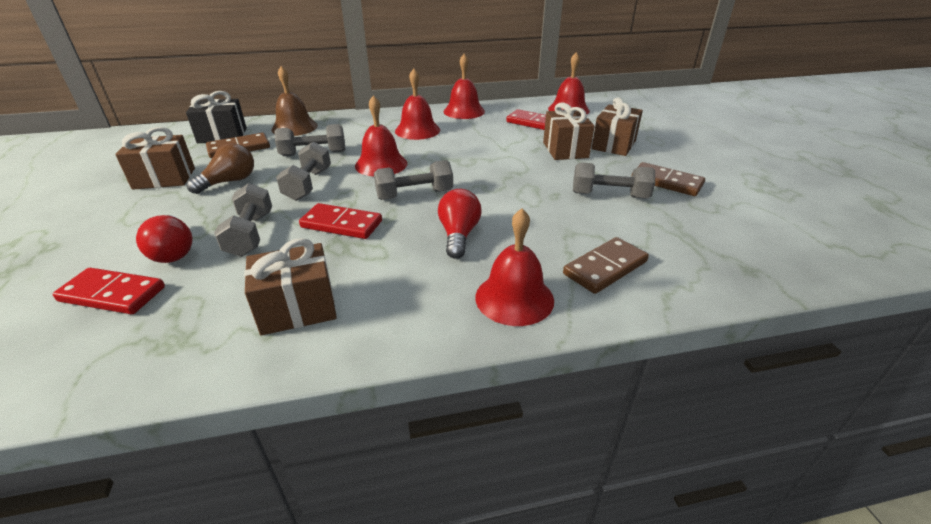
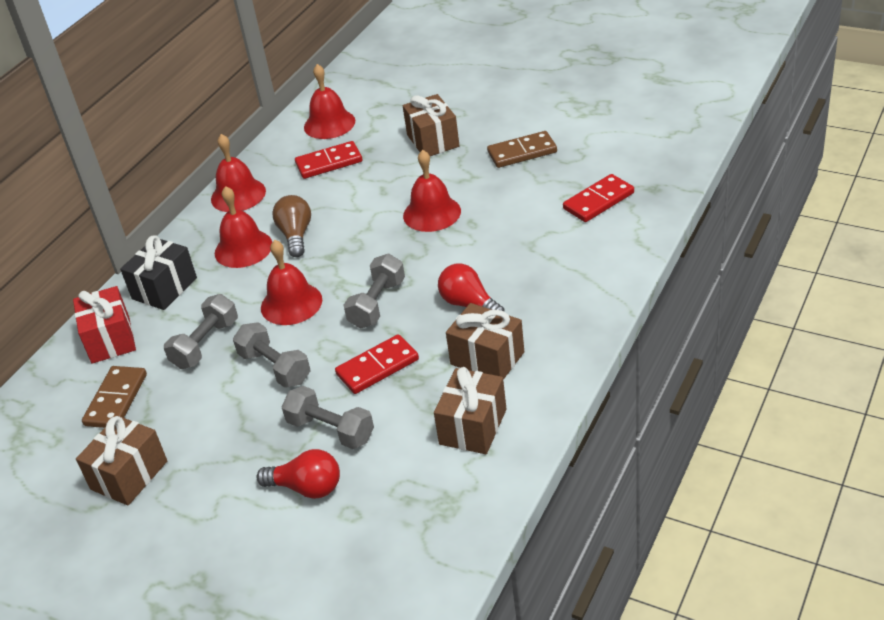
camera: 45 degrees left, 5 degrees up
(112, 294) = (341, 535): red domino -> red domino (598, 201)
(222, 135) = (57, 407): black gift -> black gift (164, 288)
(229, 182) = (200, 424): brown light bulb -> brown light bulb (296, 235)
(294, 127) = (110, 339): brown bell -> red gift
(514, 298) = (572, 311): red bell -> red bell (432, 213)
(565, 150) = (406, 174): brown gift -> brown gift (487, 358)
(605, 268) = (586, 251): brown domino -> none
(609, 195) = (506, 194): grey dumbbell -> none

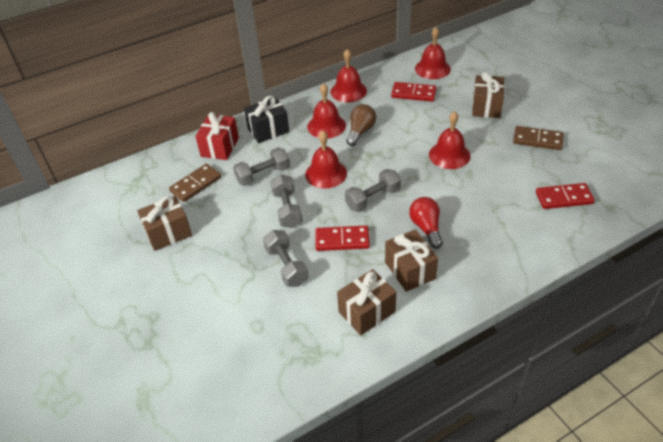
camera: 30 degrees right, 5 degrees up
(307, 487) = (247, 295): red light bulb -> none

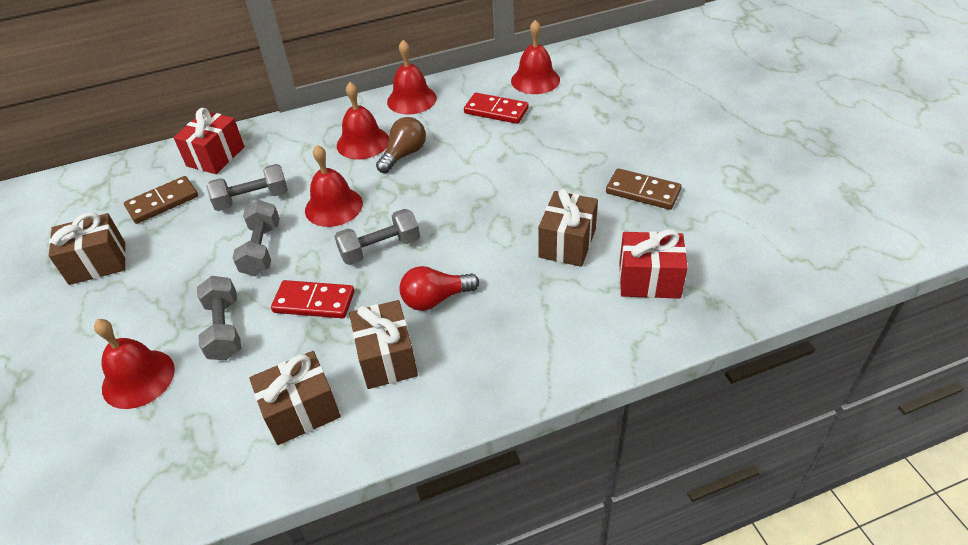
camera: 10 degrees right, 0 degrees up
(268, 130) = (286, 140): black gift -> none
(426, 228) = (435, 299): red light bulb -> red light bulb turned 105 degrees counterclockwise
(449, 155) = (510, 199): red bell -> red bell (138, 378)
(486, 107) = (588, 138): brown gift -> brown gift (567, 243)
(563, 198) = (649, 280): red domino -> red gift

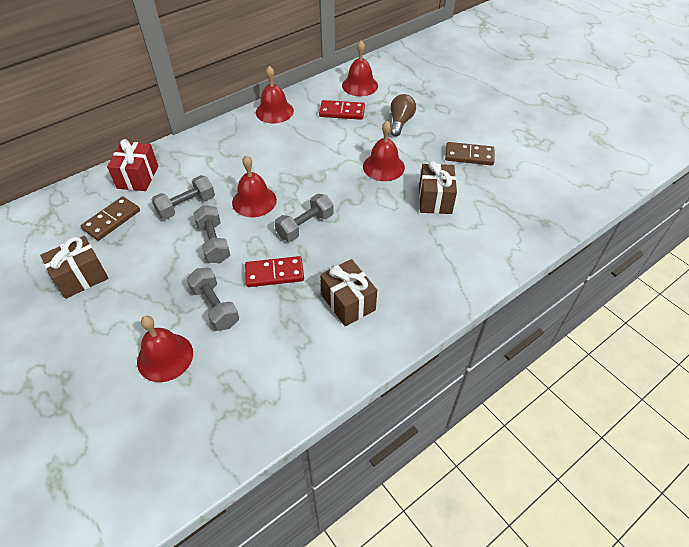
camera: 20 degrees left, 5 degrees up
(301, 411) = (304, 352): brown gift -> none
(363, 142) = (252, 149): red bell -> red bell (383, 167)
(404, 154) = (289, 154): brown light bulb -> brown light bulb (400, 122)
(435, 299) = (362, 254): red light bulb -> none
(649, 280) = (499, 215): red gift -> none

